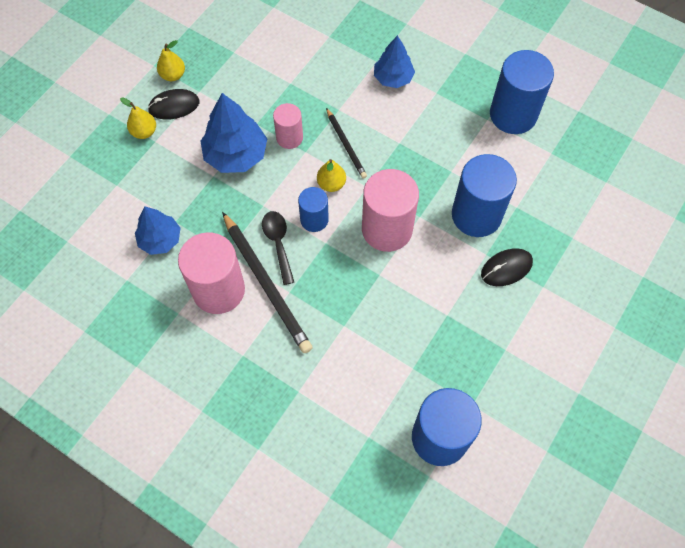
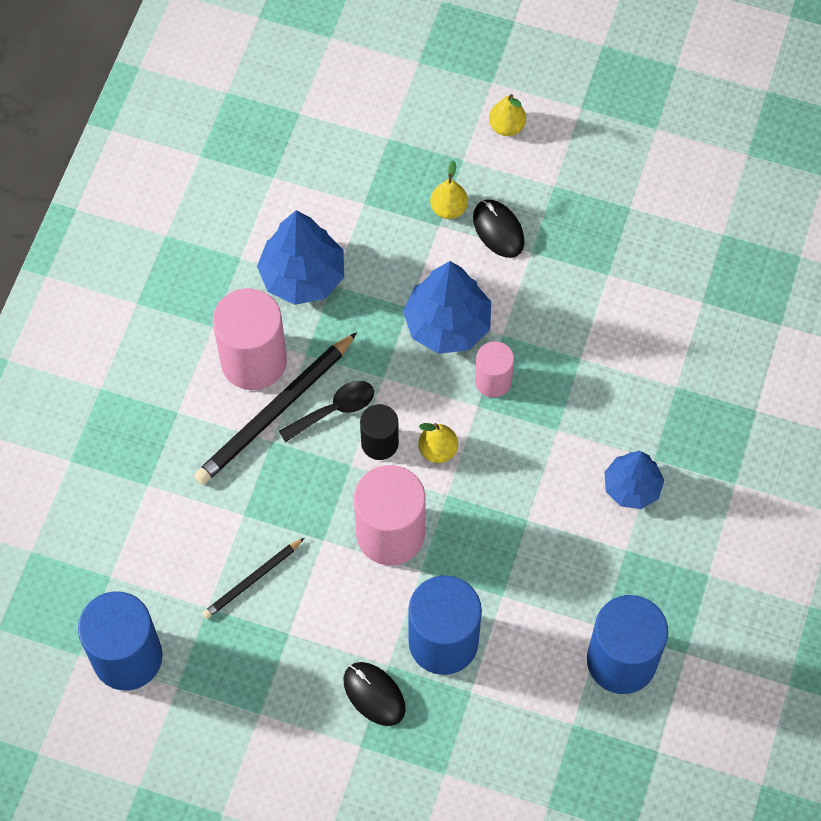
camera: 75 degrees right, 0 degrees up
(160, 239) = (303, 276): blue tree -> blue tree, size x1.53
(173, 75) = (546, 213): yellow pear -> yellow pear (506, 126)
(314, 219) = (379, 443): blue cylinder -> black cylinder
(346, 145) = (503, 453): black pencil -> black pencil (252, 580)

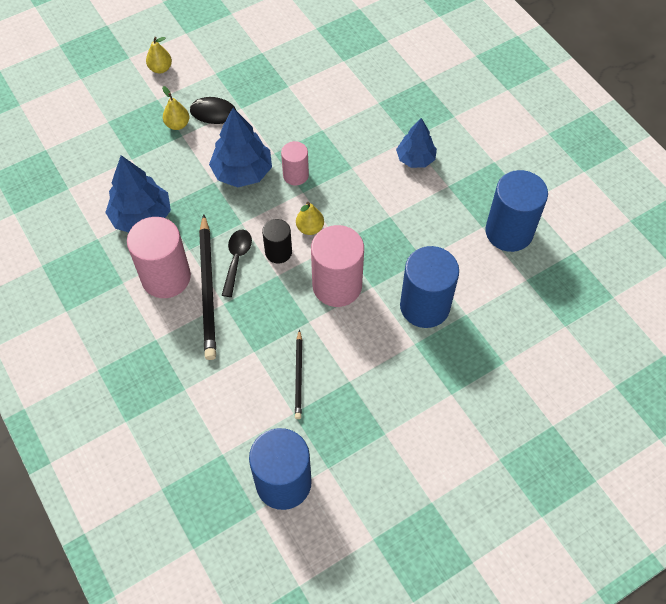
camera: 50 degrees left, 5 degrees down
(374, 694) = (426, 363): black mouse -> none

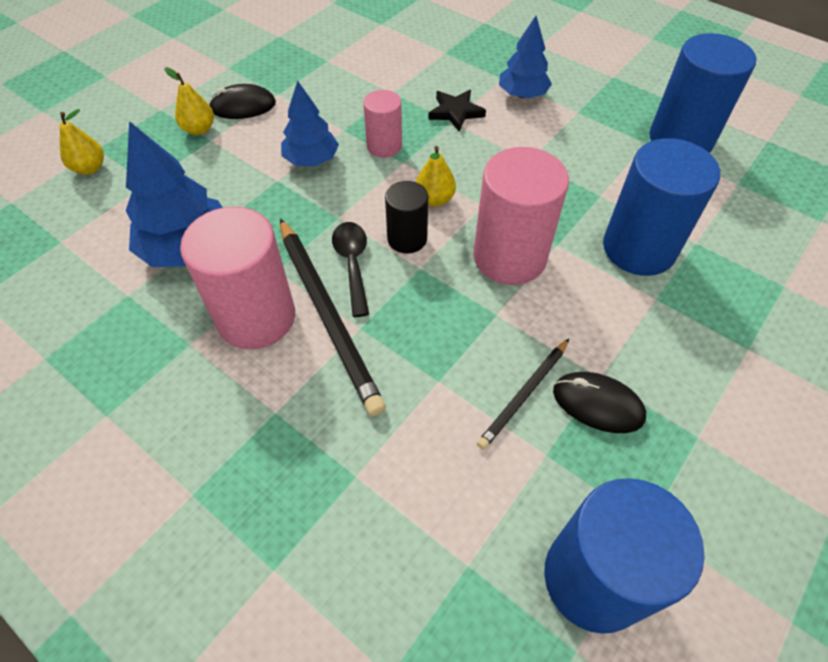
camera: 20 degrees left, 5 degrees down
(160, 68) = (153, 77): yellow pear -> yellow pear (90, 168)
(242, 172) = (311, 160): blue tree -> blue tree, size x0.66
(299, 376) = (524, 395): black pencil -> black pencil turned 60 degrees clockwise
(338, 395) = (598, 404): none -> black mouse
(359, 161) = (455, 112): none -> black star

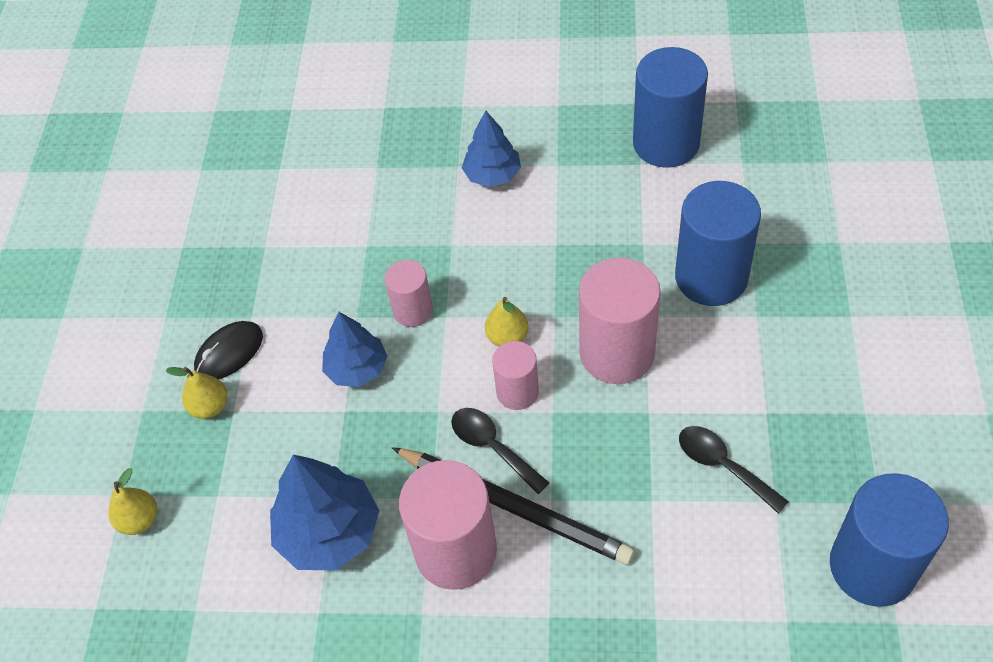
camera: 30 degrees left, 0 degrees up
(407, 238) = (517, 392): black cylinder -> pink cylinder
(455, 112) = (447, 232): black star -> none
(524, 395) = (723, 466): black pencil -> black spoon
(598, 404) = (780, 436): black mouse -> none

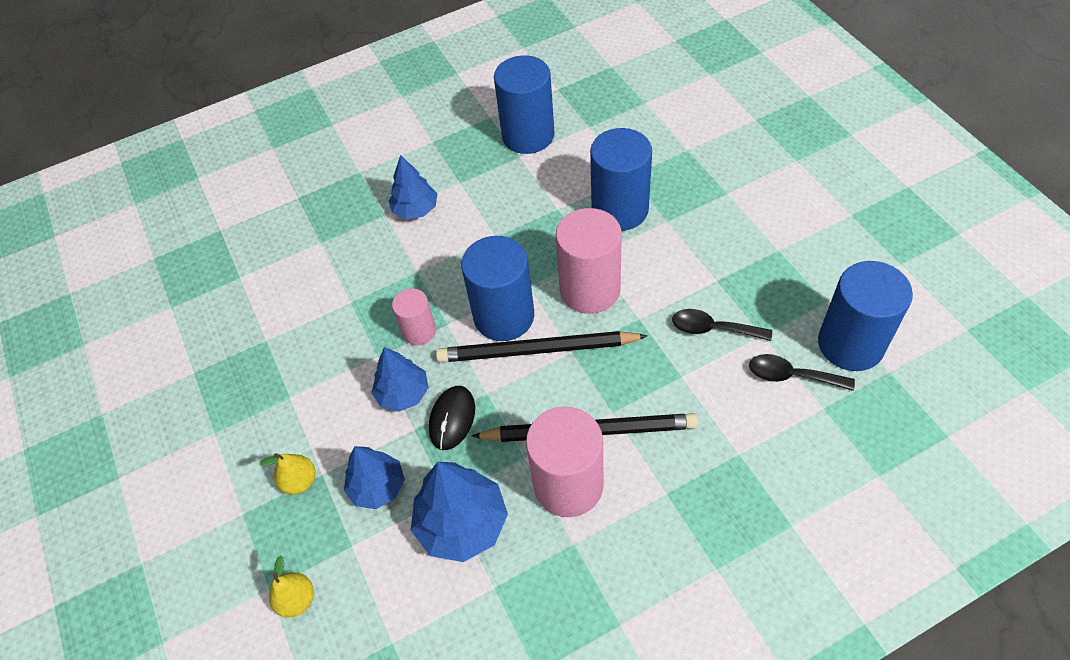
camera: 30 degrees left, 0 degrees up
(229, 353) = (289, 433): black mouse -> black mouse (452, 419)
(275, 451) = (378, 487): none -> blue tree
(493, 447) = (545, 397): black spoon -> black spoon (792, 376)
(507, 337) = (504, 316): yellow pear -> blue cylinder
(517, 392) = (537, 350): pink cylinder -> black pencil

